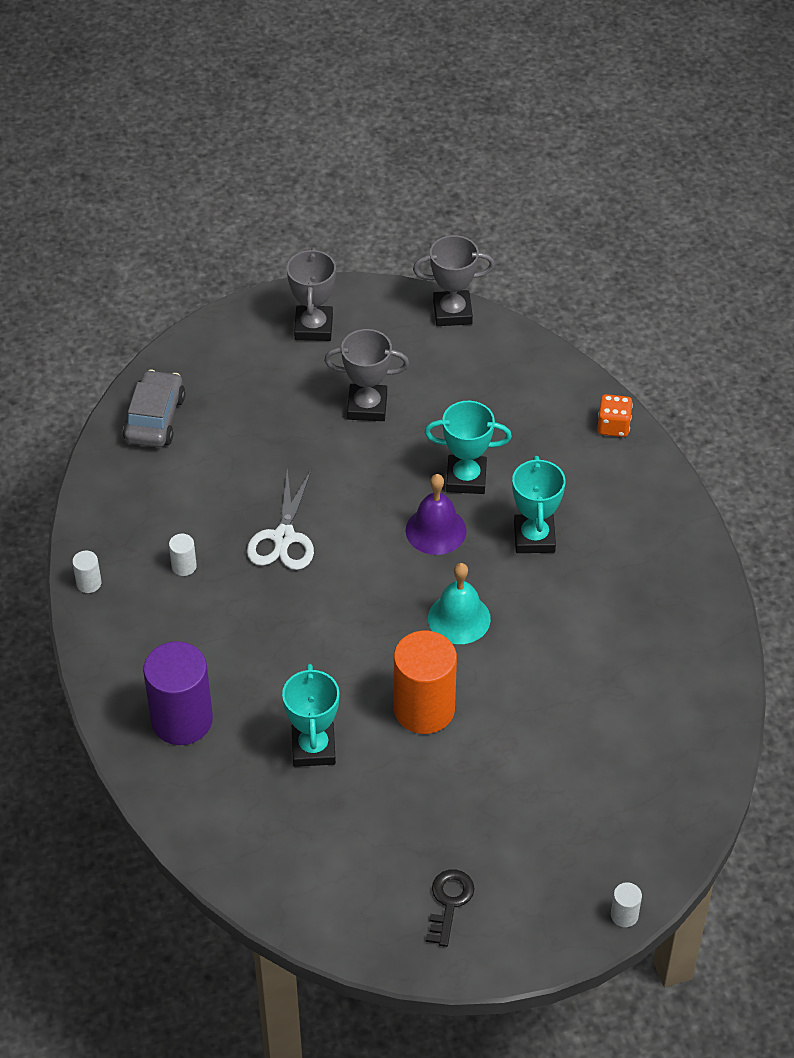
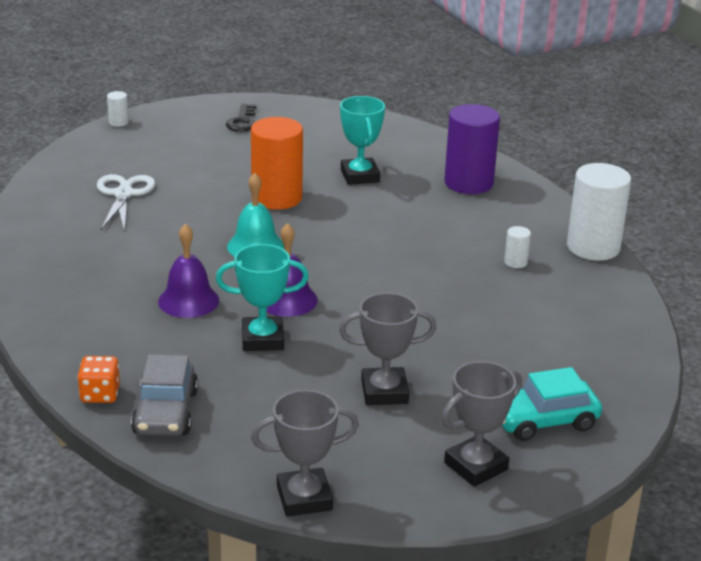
camera: 170 degrees right, 20 degrees down
(89, 583) = (593, 247): white cylinder -> white cylinder, size x2.35
(155, 418) = (610, 364): grey car -> grey car (165, 412)
(241, 364) = (544, 420): none -> turquoise car
(284, 538) = (432, 285): white scissors -> white scissors (123, 194)
(313, 327) = (475, 466): grey trophy -> grey trophy turned 60 degrees clockwise
(534, 538) = (188, 301): turquoise trophy -> purple bell

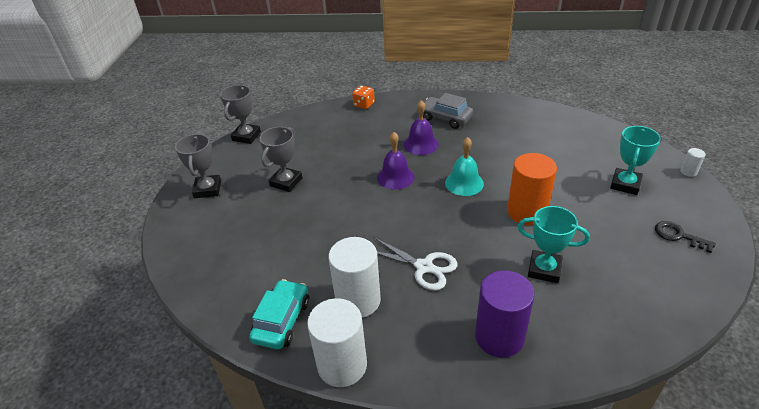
camera: 125 degrees right, 10 degrees up
(123, 194) = (563, 150): white scissors -> white scissors (424, 267)
(165, 412) = (335, 117): grey car -> grey car (445, 118)
(262, 339) = (365, 158): turquoise trophy -> turquoise trophy (625, 184)
(515, 262) = (358, 300): white cylinder -> white cylinder, size x2.35
(544, 420) = (207, 228): turquoise car -> turquoise car (282, 321)

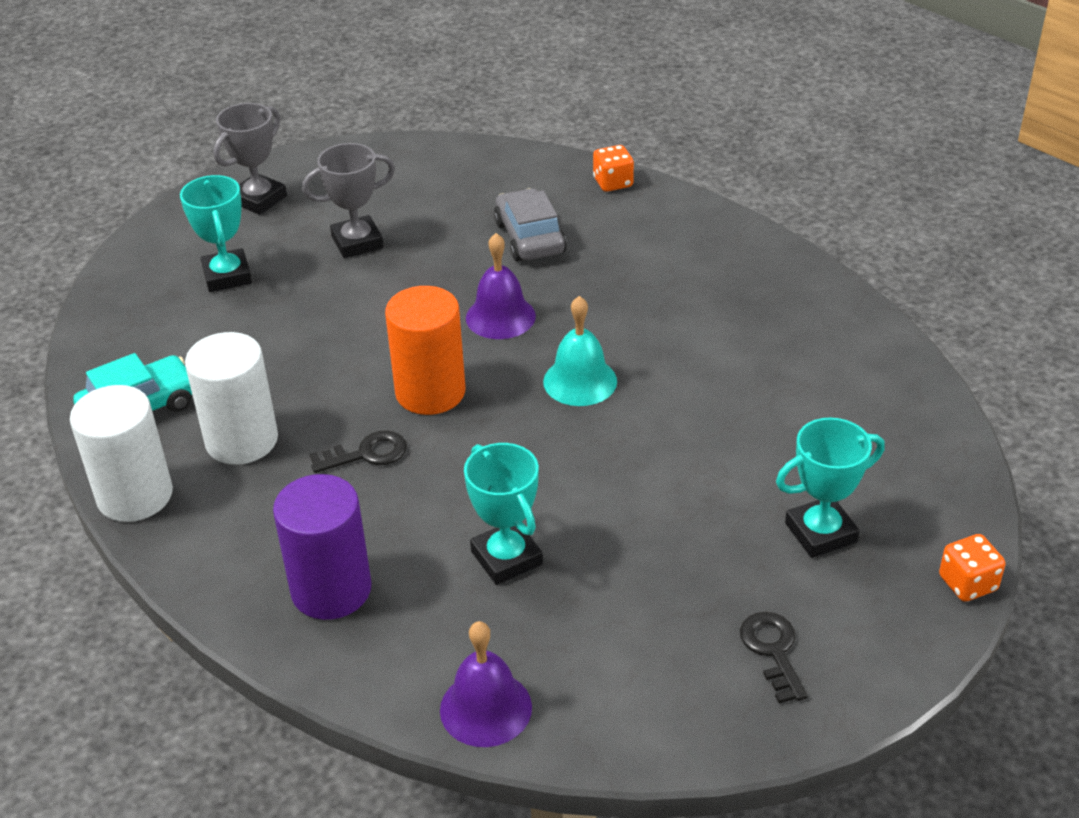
camera: 40 degrees right, 0 degrees up
(240, 231) = (227, 276): none -> turquoise trophy
(246, 136) = (393, 148): grey trophy -> none
(421, 144) = (605, 290): purple bell -> purple bell (485, 708)
(424, 267) = (366, 454): white scissors -> black key
(445, 118) = (703, 270): grey car -> grey car (530, 238)
(526, 212) = (603, 474): orange cylinder -> orange cylinder (430, 392)
(688, 172) = (967, 583): white cylinder -> orange dice

